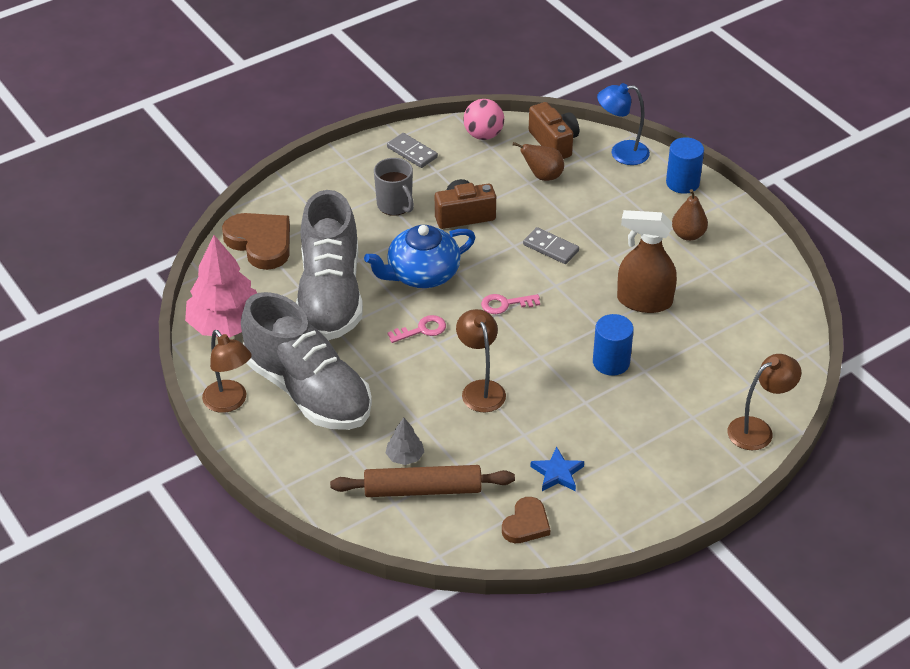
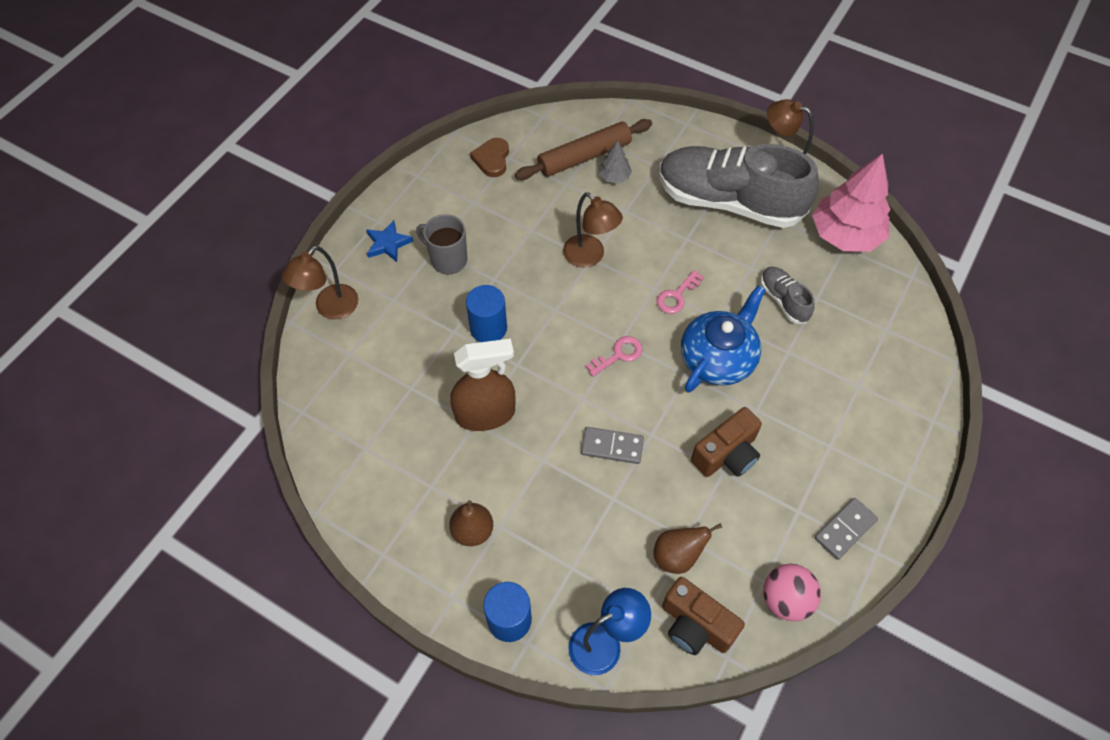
camera: 155 degrees right, 15 degrees up
(260, 242) = (894, 333): brown heart -> none
(330, 295) = (783, 300): grey shoe -> grey shoe, size x0.43
(395, 205) = (805, 438): grey mug -> grey mug (447, 259)
(412, 152) = (845, 529): grey domino -> grey domino turned 60 degrees counterclockwise
(557, 473) = (487, 206): blue star -> blue star (388, 243)

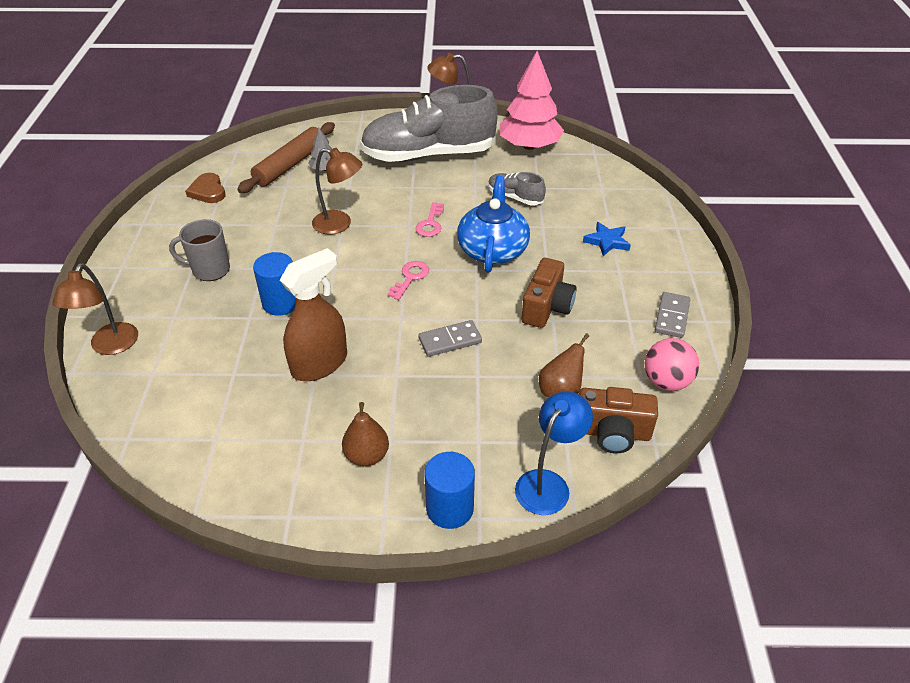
camera: 30 degrees left, 15 degrees down
(388, 243) = (142, 279): blue star -> blue star (607, 241)

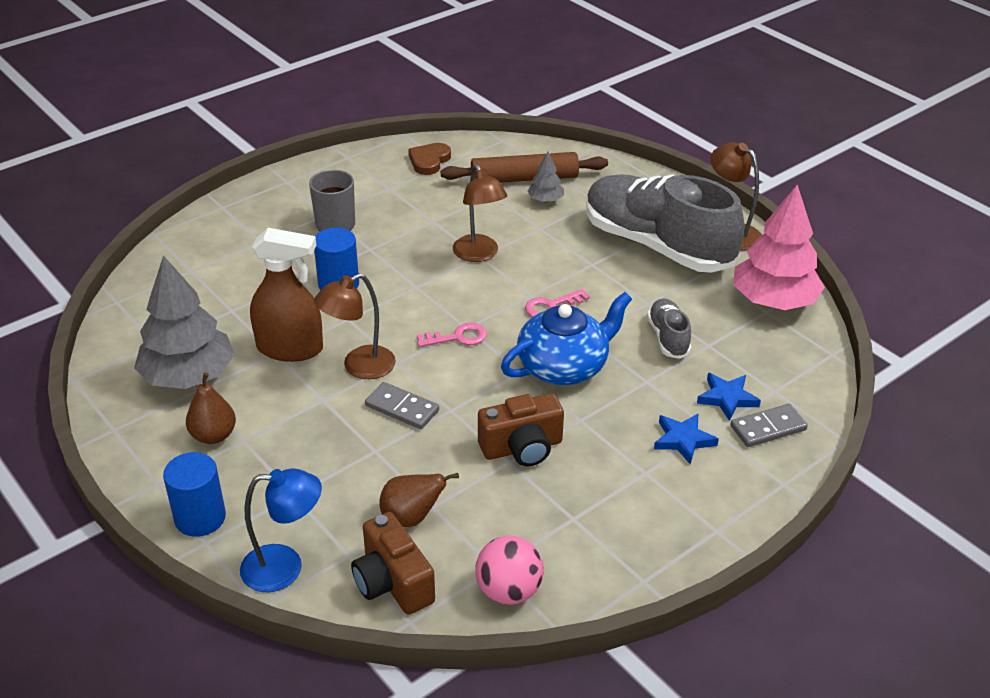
camera: 50 degrees right, 5 degrees down
(110, 346) = (197, 233): brown lamp -> brown lamp (359, 367)
(280, 437) = (188, 376): none -> grey tree
(590, 207) = (727, 398): none -> blue star
(671, 317) = (617, 549): grey domino -> grey domino (768, 428)

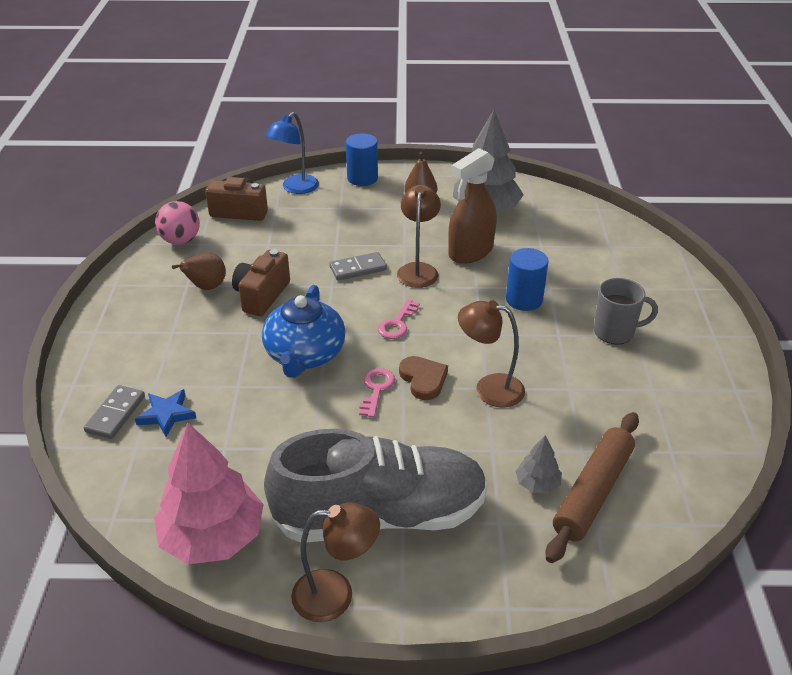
camera: 130 degrees right, 0 degrees up
(411, 517) = (270, 234): brown pear -> brown pear (206, 287)
(429, 161) = (686, 441): brown heart -> brown heart (423, 379)
(668, 337) = (262, 430): grey shoe -> none
(683, 440) = (168, 365): blue star -> none

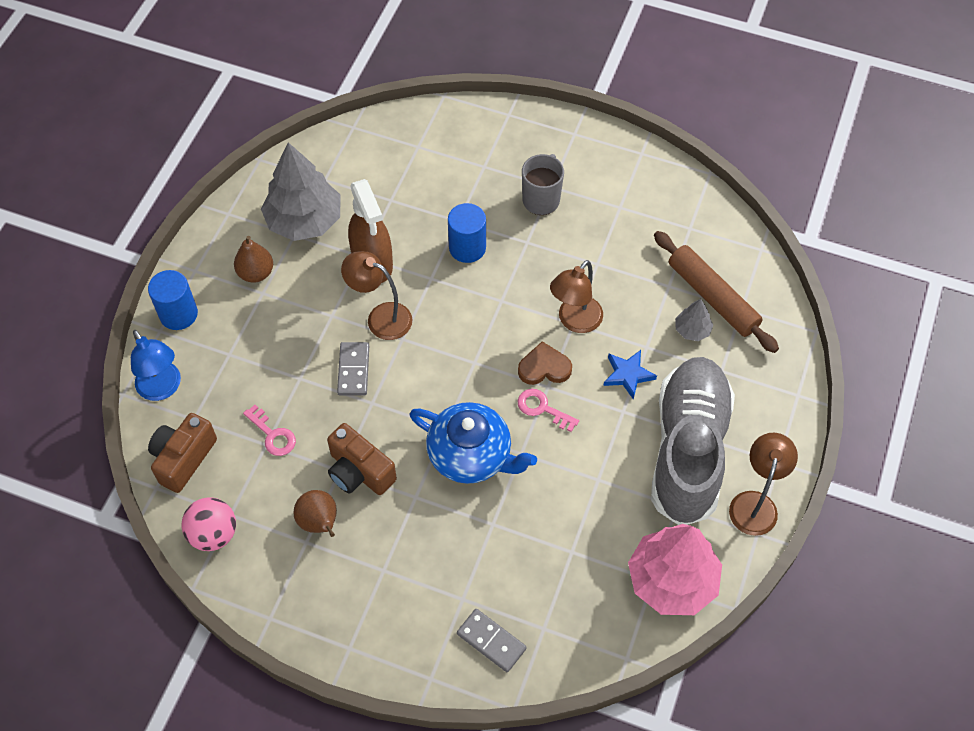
camera: 70 degrees left, 20 degrees up
(167, 415) = (509, 594): blue star -> blue star (628, 375)
(397, 323) = (458, 363): pink key -> pink key (272, 435)

